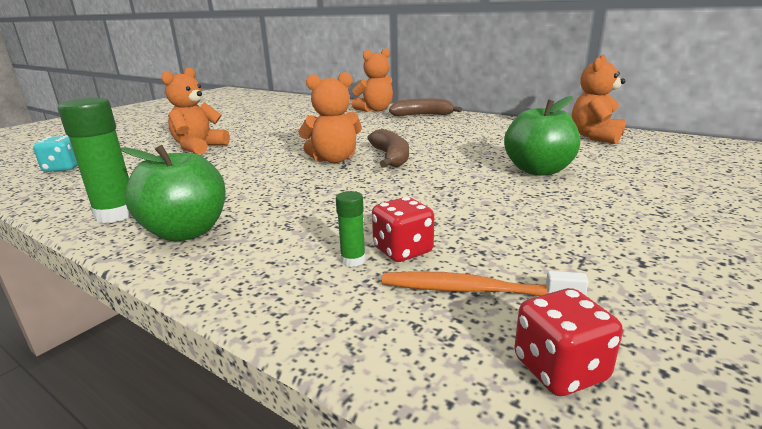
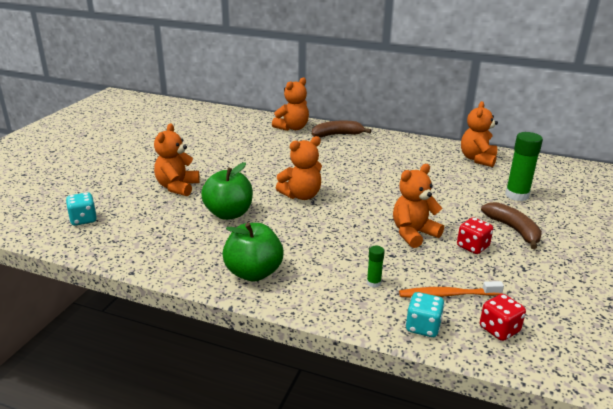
camera: 15 degrees left, 5 degrees up
(117, 214) = (187, 262): green glue stick -> green glue stick (517, 195)
(391, 157) = (343, 190): brown banana -> brown banana (513, 230)
(393, 342) = (423, 327): none -> turquoise dice
(403, 251) = (398, 273): red dice -> red dice (472, 247)
(461, 204) = (413, 234): none -> orange teddy bear
(538, 170) = (450, 198): green apple -> green apple (229, 214)

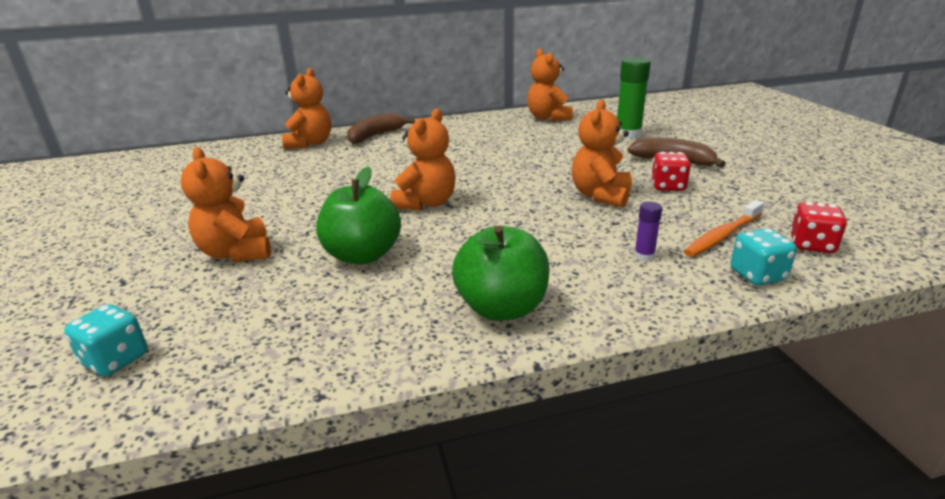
camera: 35 degrees left, 0 degrees up
(373, 283) = (644, 256): green glue stick -> purple glue stick

